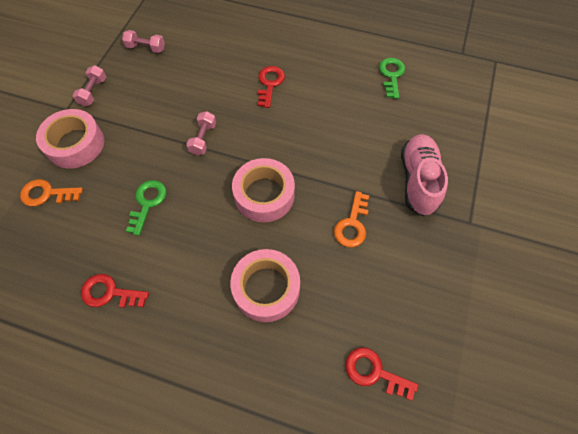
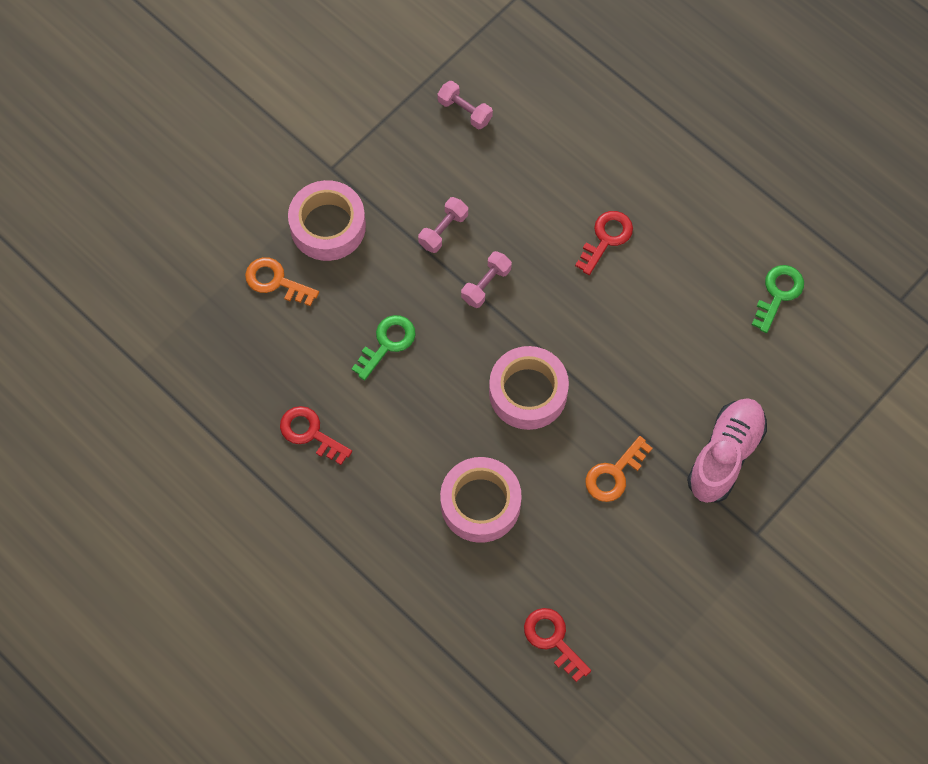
camera: 25 degrees right, 5 degrees up
(93, 92) = (373, 156): pink dumbbell -> pink dumbbell (443, 230)

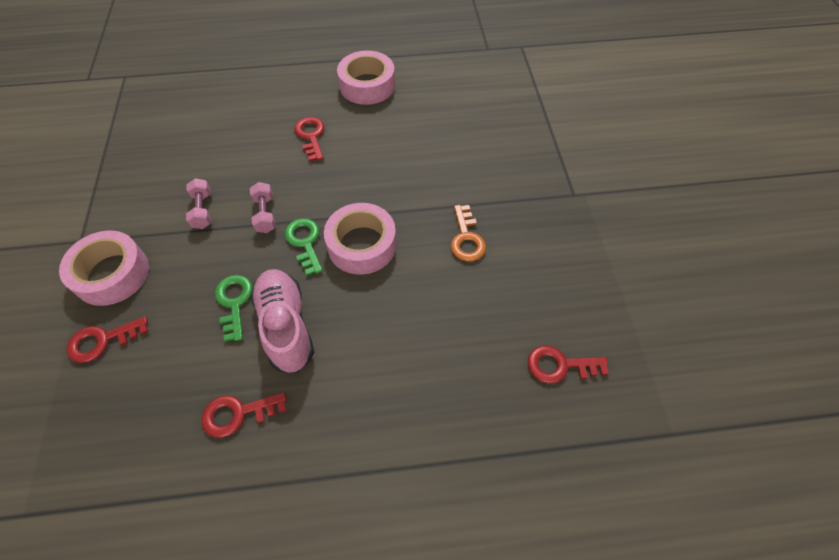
camera: 50 degrees left, 10 degrees down
(276, 281) = (102, 340): orange key -> red key
(465, 111) = (148, 145): pink dumbbell -> none
(480, 503) = (412, 334): pink tape -> pink tape (367, 85)
(725, 455) = (507, 175): pink shoe -> pink shoe (286, 326)
(778, 294) = (431, 89): green key -> green key (305, 242)

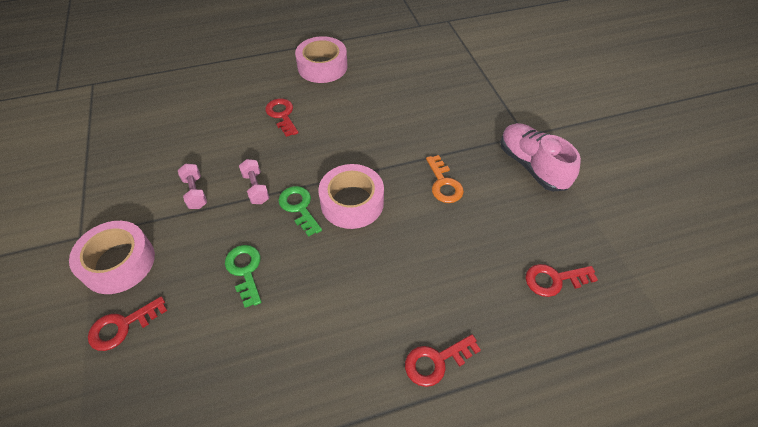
camera: 10 degrees left, 5 degrees down
(238, 413) = (273, 372): red key -> red key (436, 361)
(286, 326) = (299, 284): pink shoe -> pink shoe (532, 166)

